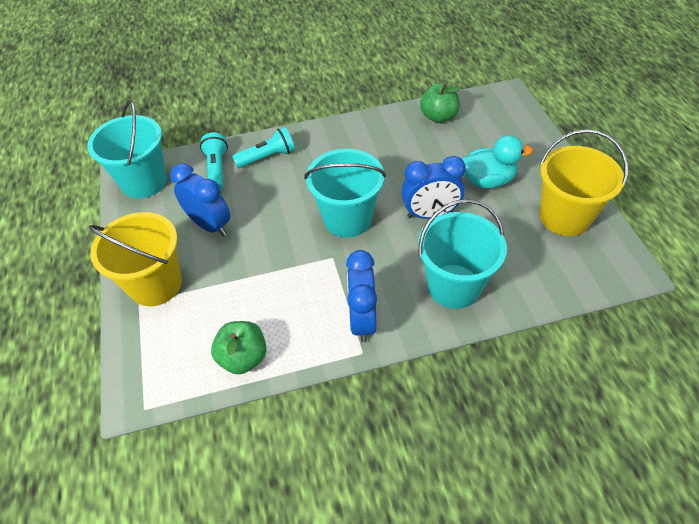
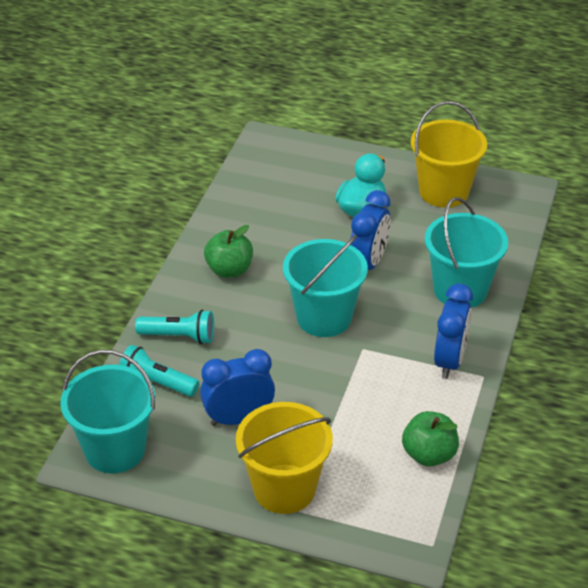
camera: 60 degrees left, 10 degrees down
(267, 157) = (179, 336): turquoise flashlight -> turquoise flashlight turned 90 degrees clockwise
(362, 320) = (449, 361): blue clock -> blue clock turned 105 degrees counterclockwise
(438, 117) = (248, 195): green apple -> green apple (229, 270)

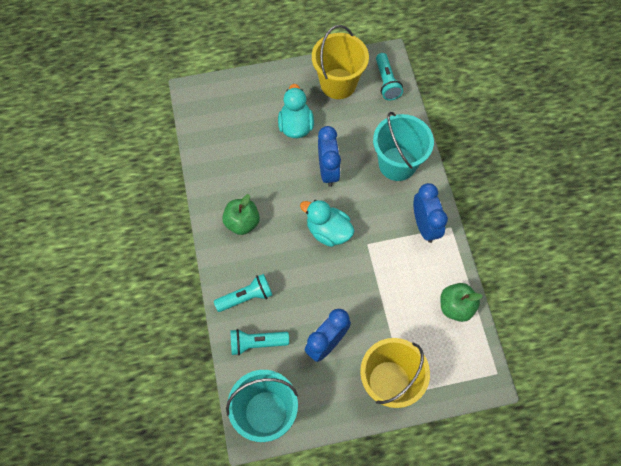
camera: 30 degrees left, 25 degrees up
(324, 317) = (328, 231): turquoise bucket -> turquoise duck
(506, 211) = (386, 82): none -> turquoise flashlight

